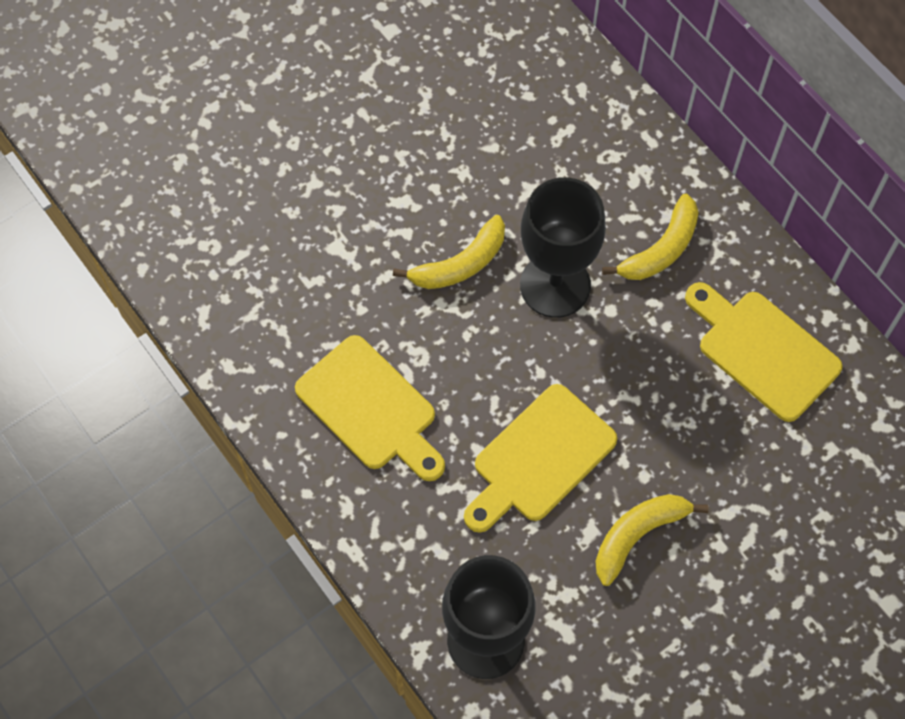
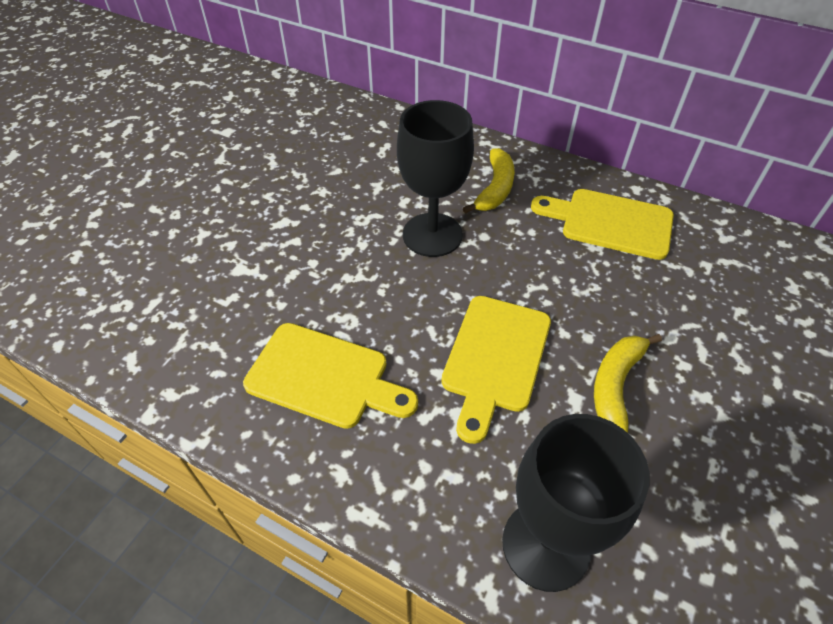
camera: 25 degrees left, 15 degrees down
(460, 264) = (350, 246): yellow banana -> none

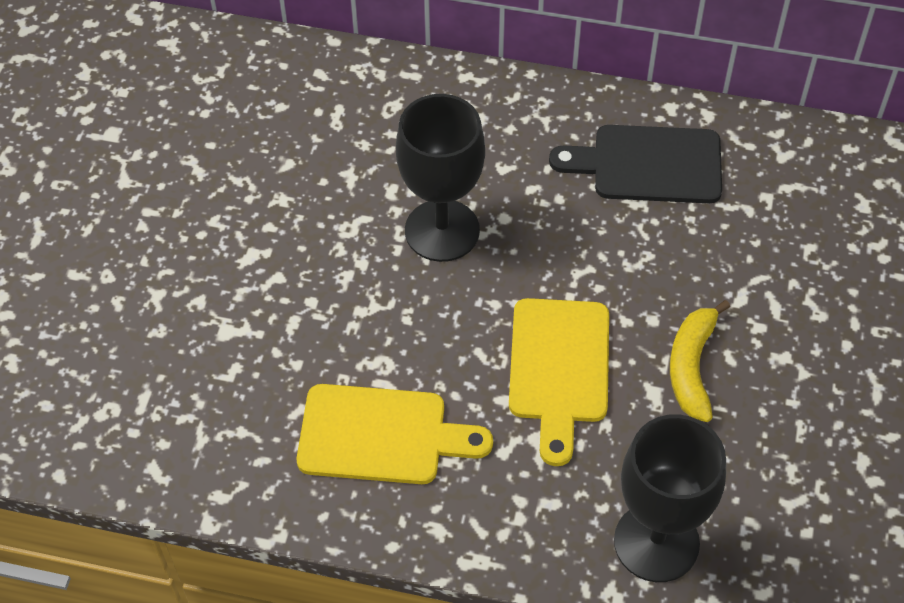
camera: 15 degrees left, 5 degrees up
(495, 189) = (499, 146): yellow banana -> none
(610, 222) = (648, 164): yellow cutting board -> black cutting board

